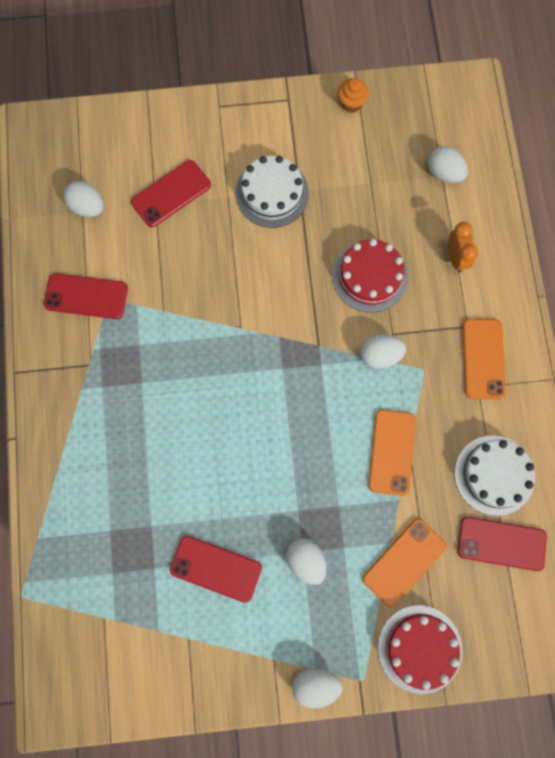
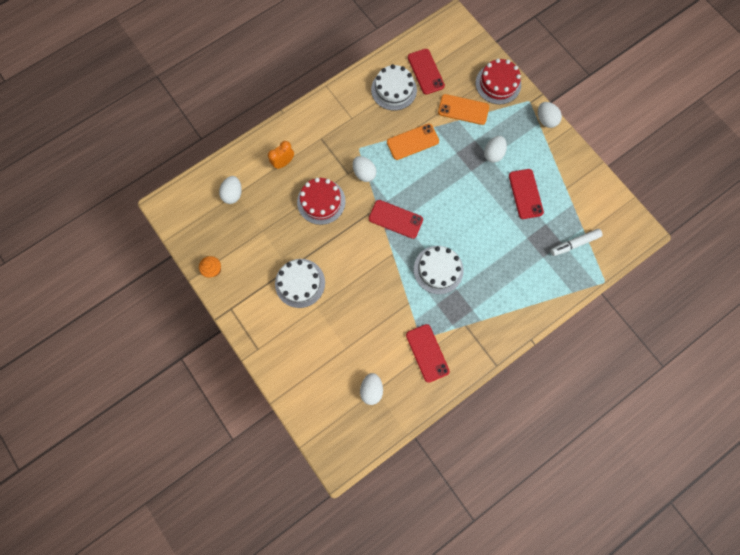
camera: 120 degrees left, 0 degrees up
(100, 590) = (574, 244): none -> white marker
(171, 194) = (333, 342): red phone -> red phone (395, 219)
(182, 374) = (438, 269): none -> white cake
(483, 359) = (335, 122): orange phone -> none

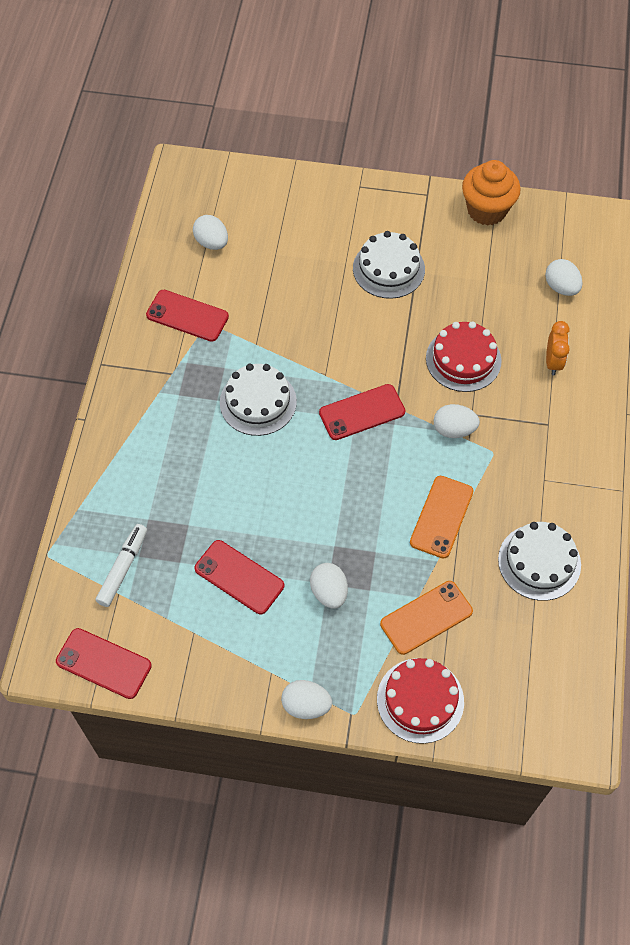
camera: 135 degrees right, 15 degrees down
(213, 269) = (487, 210): orange cupcake -> orange cupcake, size x1.88
(425, 72) = (529, 625): red phone -> red phone (103, 663)

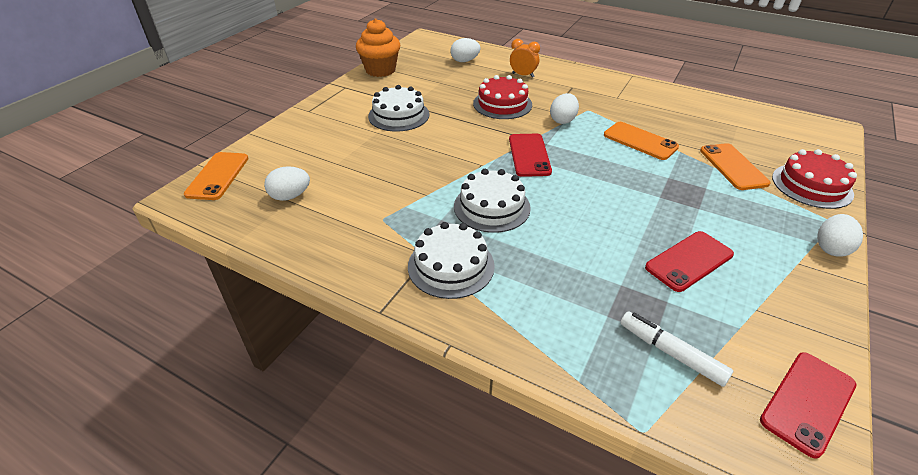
camera: 70 degrees left, 20 degrees down
(187, 316) = (364, 230): red phone -> none
(218, 176) = (218, 176): none -> orange phone
(329, 592) = (708, 209): white egg -> none
(539, 562) = (685, 112): white cake -> white cake (451, 266)

